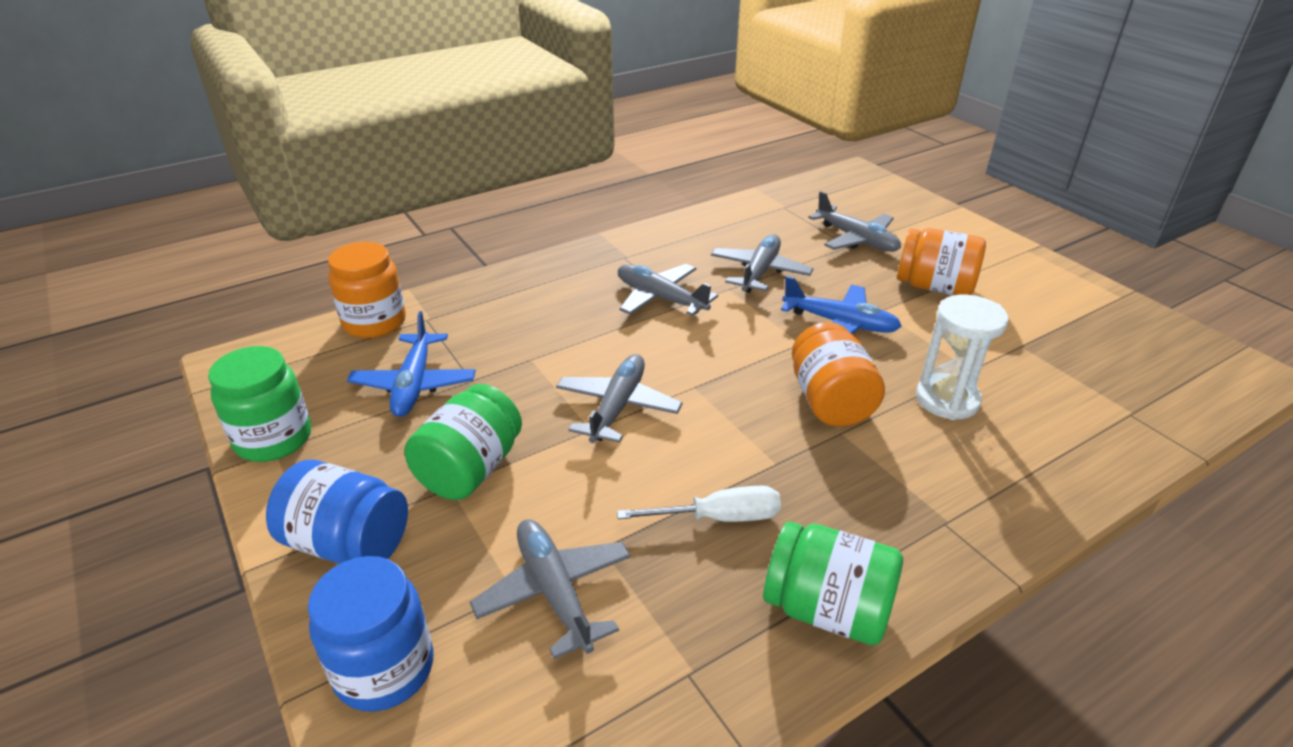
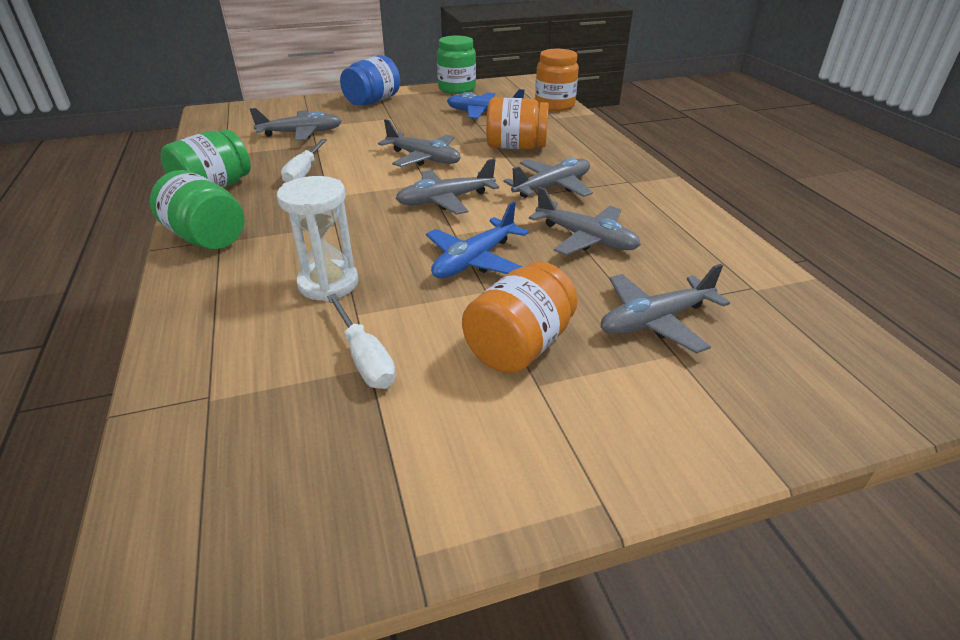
camera: 105 degrees right, 0 degrees up
(384, 669) = (299, 106): blue jar -> none
(470, 469) = (400, 122): green jar -> green jar (207, 237)
(732, 363) = (445, 200): none -> grey plane
(830, 401) = (371, 229): orange jar -> orange jar (516, 147)
(1015, 350) = (365, 358): none -> white screwdriver

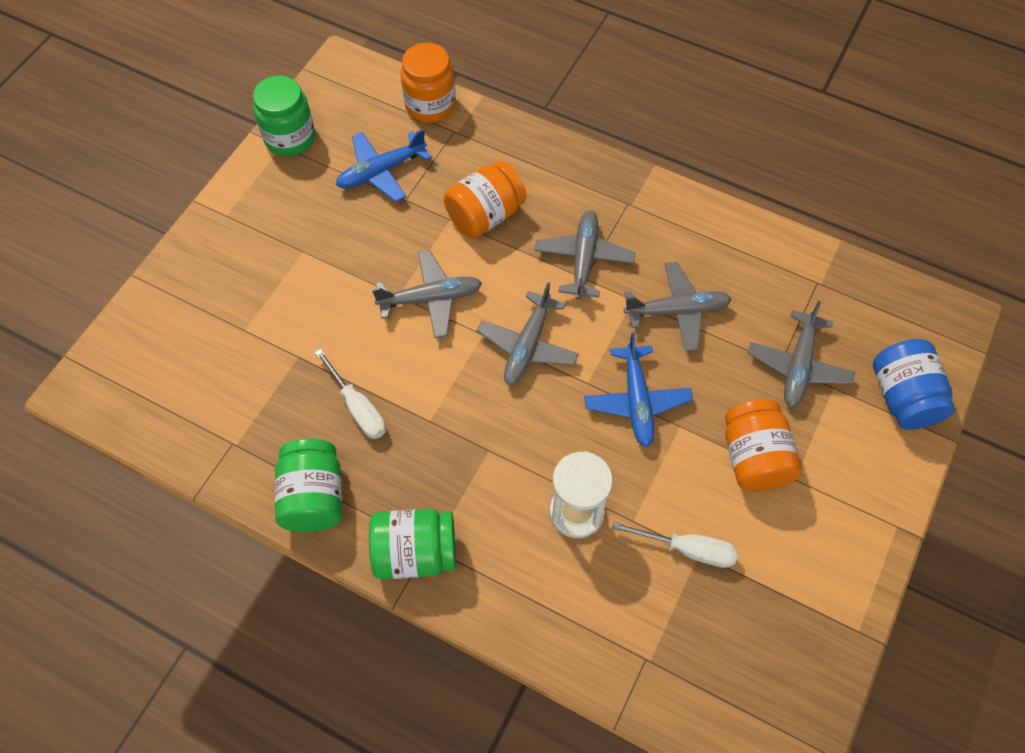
camera: 45 degrees left, 25 degrees up
(301, 133) = (254, 350): grey plane -> none
(373, 101) = (235, 231): blue jar -> blue jar (903, 397)

